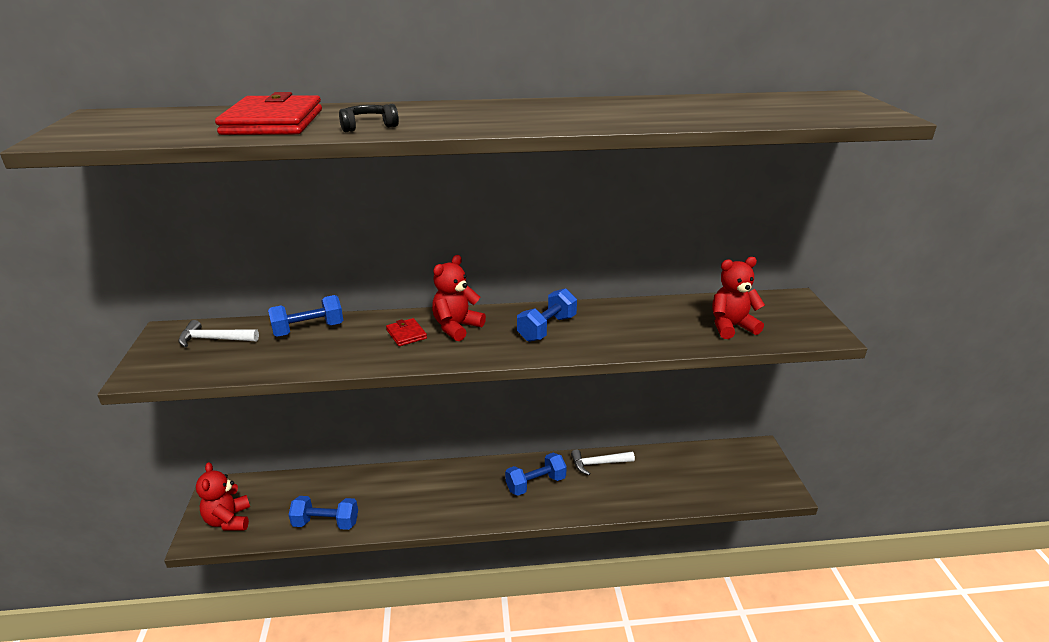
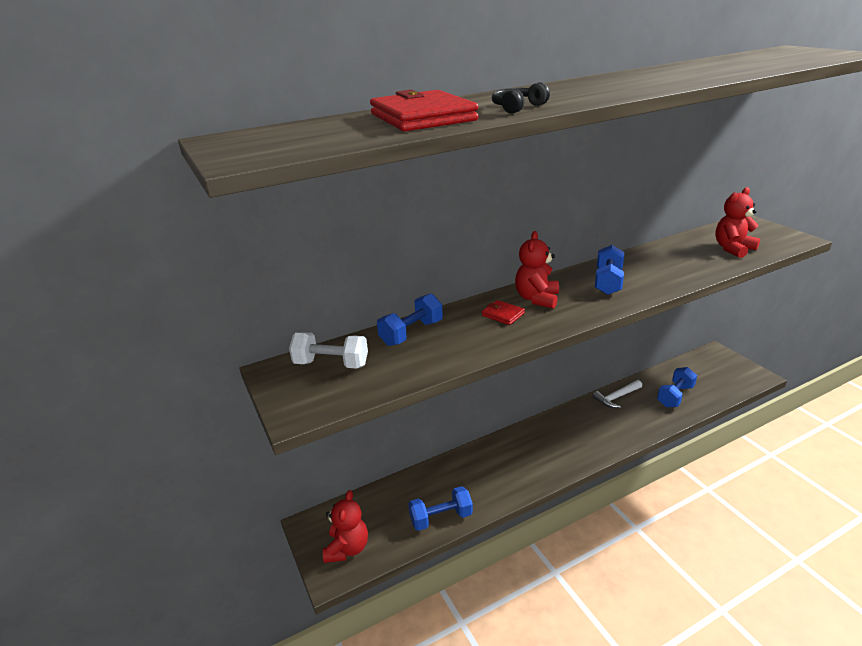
camera: 20 degrees left, 0 degrees up
(214, 339) = (331, 364): white hammer -> white dumbbell
(229, 520) = (347, 548): red teddy bear -> red teddy bear turned 135 degrees counterclockwise
(535, 484) = (584, 427): blue dumbbell -> blue dumbbell (675, 396)

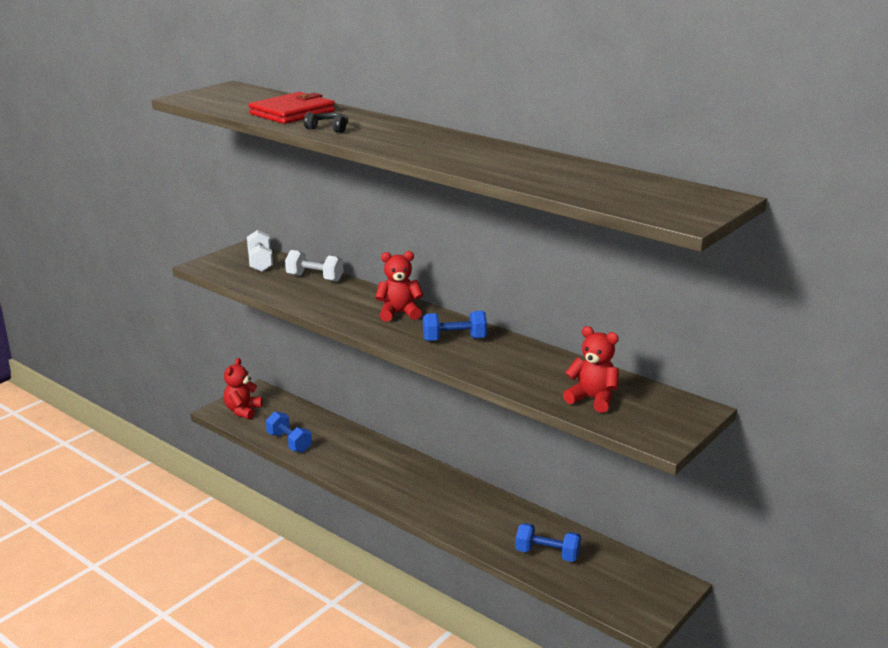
camera: 65 degrees right, 5 degrees down
(347, 548) = (243, 411): red teddy bear -> red teddy bear turned 120 degrees clockwise
(411, 333) = (315, 278): blue dumbbell -> white dumbbell
(503, 314) = (362, 304): red wallet -> none
(616, 397) = (516, 513): white hammer -> none

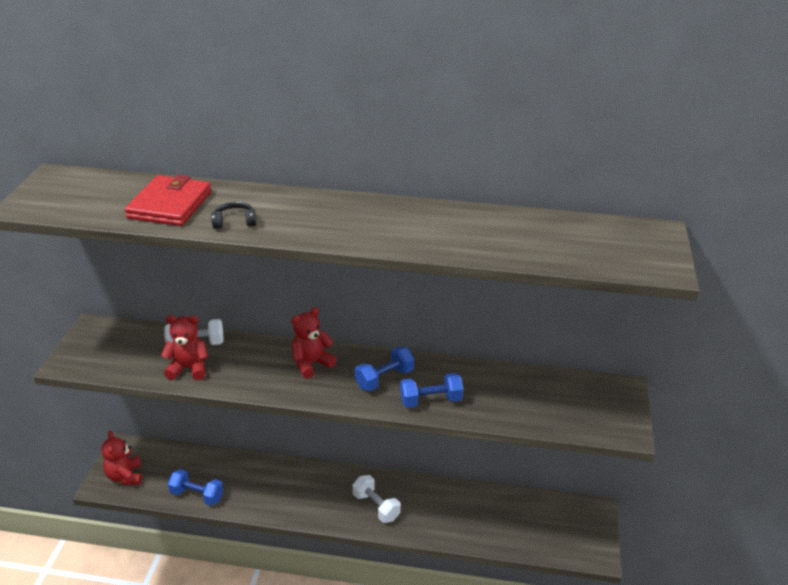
camera: 30 degrees left, 10 degrees up
(260, 262) = (124, 340): white dumbbell -> white dumbbell (376, 506)
(547, 554) = (490, 522): blue dumbbell -> blue dumbbell (430, 400)
(592, 399) = (544, 407): red teddy bear -> red teddy bear (188, 368)

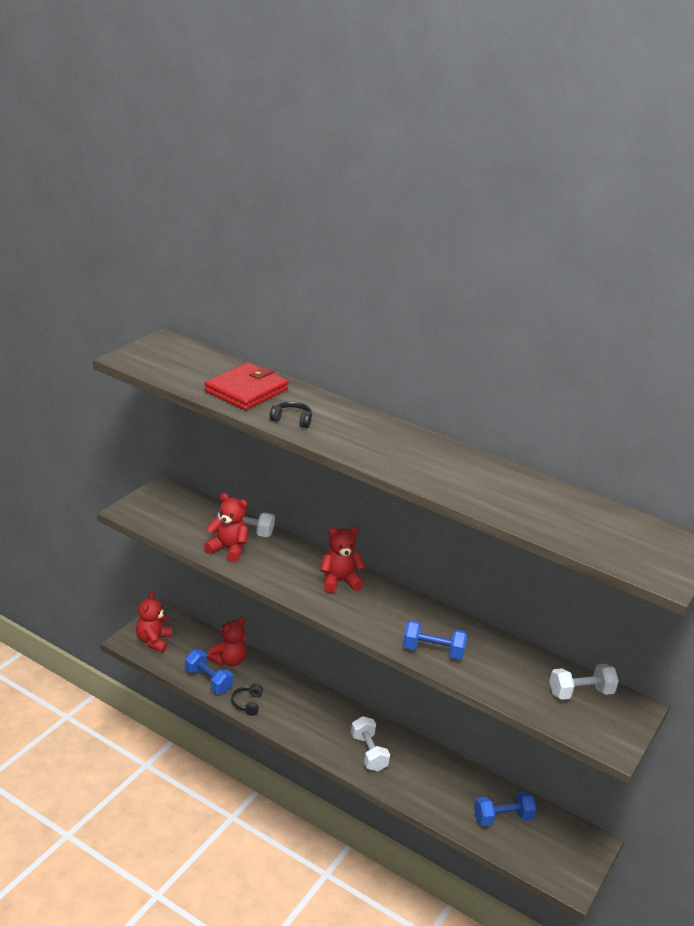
camera: 20 degrees right, 5 degrees down
(207, 468) = (228, 660): none -> red teddy bear
(245, 503) = (247, 703): none -> black headphones
(384, 379) = (400, 617): blue dumbbell -> blue dumbbell (502, 818)
(573, 392) = (580, 693): none -> white dumbbell

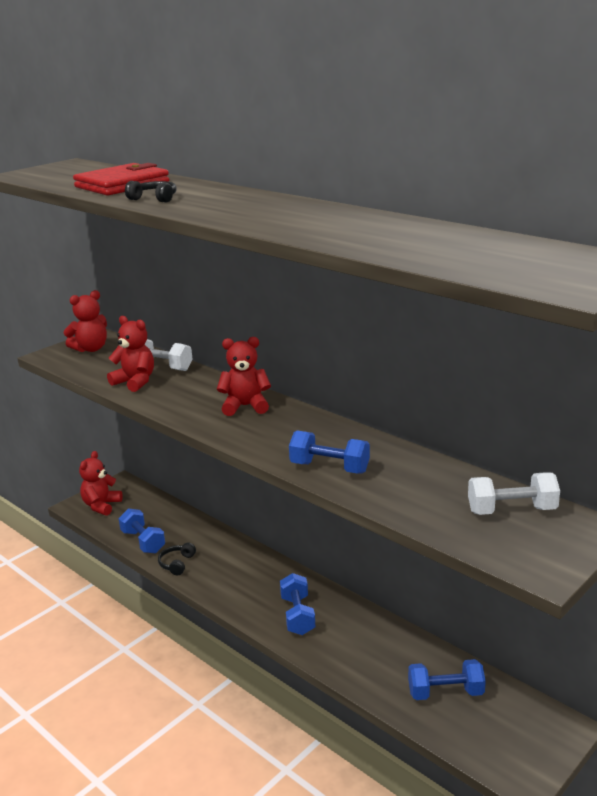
camera: 15 degrees right, 5 degrees down
(228, 660) = (172, 523): red teddy bear -> red teddy bear (91, 349)
(368, 753) = (297, 615): white dumbbell -> blue dumbbell

